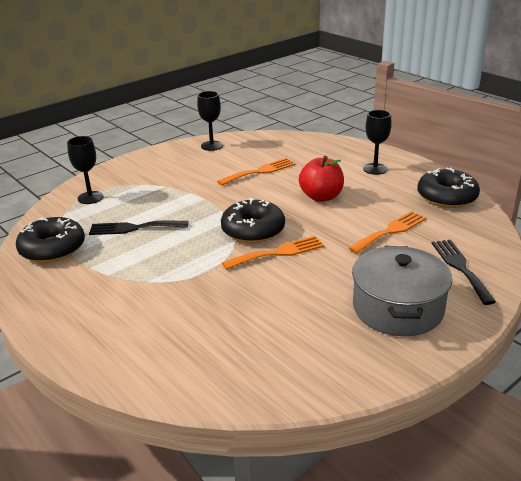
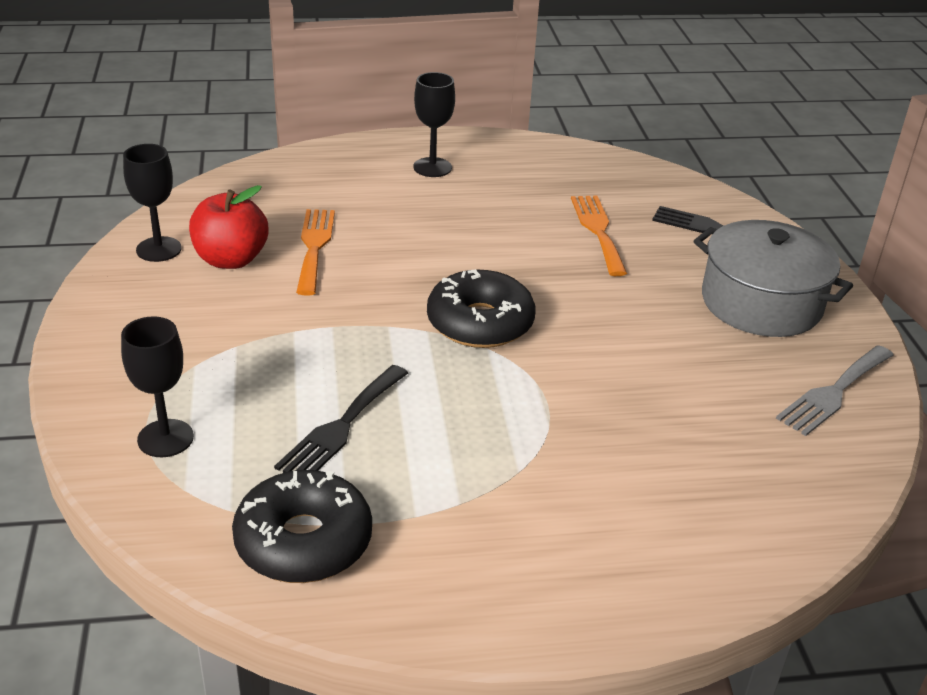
camera: 60 degrees left, 5 degrees up
(278, 253) = (562, 328): orange fork -> none
(321, 197) = (455, 235): red apple -> red apple (231, 259)
(334, 365) = (833, 392): none -> grey fork
(447, 197) = (562, 161): black donut -> none

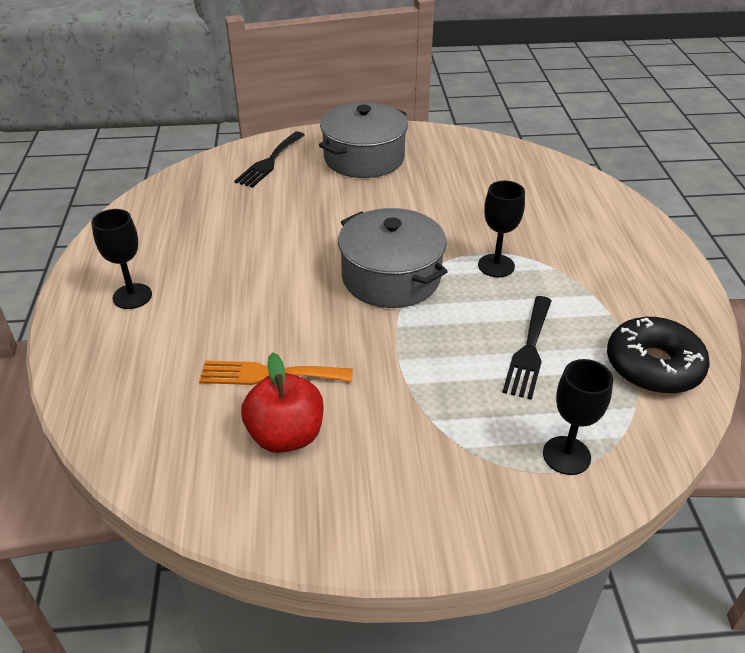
camera: 85 degrees left, 5 degrees up
(159, 249) = (259, 500): black goblet -> black goblet (496, 266)
(341, 426) = (529, 350): black fork -> black fork turned 75 degrees clockwise
(480, 323) = (391, 277): black donut -> grey pot
(598, 231) = (264, 213): orange fork -> none
(833, 392) = (456, 148): grey fork -> none

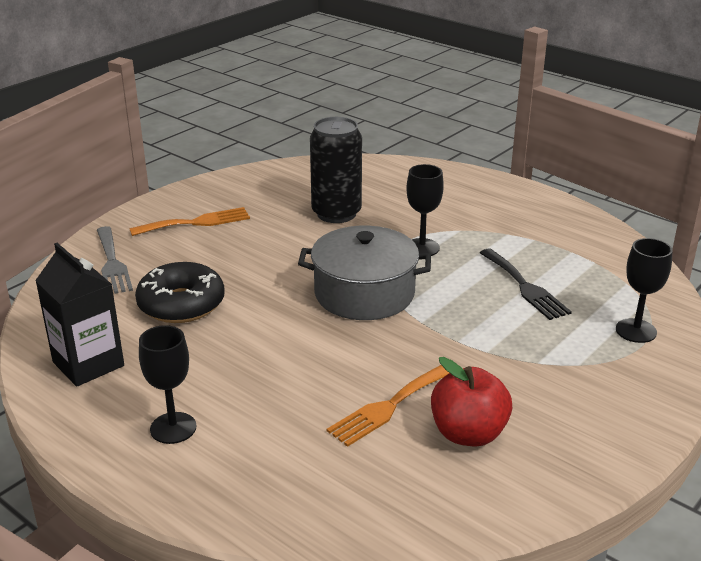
camera: 45 degrees left, 10 degrees down
(156, 223) = (88, 364): none -> black carton
(269, 162) = (112, 263): black fork -> grey fork
(364, 158) = (196, 222): grey pot -> orange fork
(474, 201) = (336, 213): none -> black can
(653, 366) = (601, 255): black donut -> black donut (181, 304)

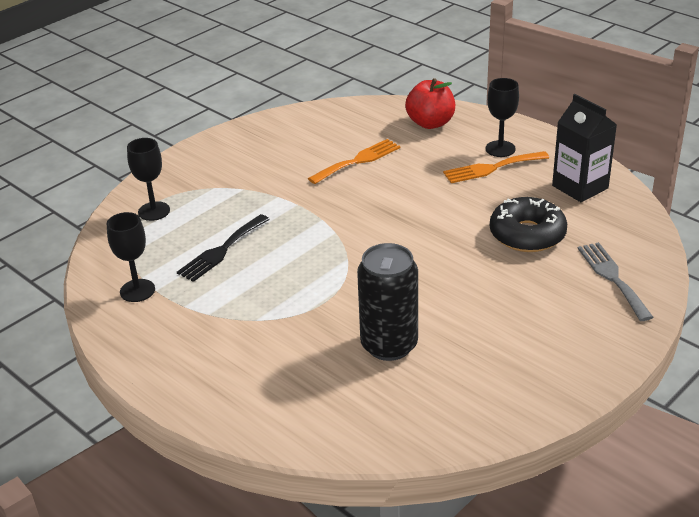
camera: 175 degrees left, 5 degrees up
(196, 222) = (547, 332): orange fork -> orange fork (491, 168)
(364, 293) = (366, 244): grey pot -> none
(422, 248) = (303, 295): black goblet -> black goblet (137, 290)
(468, 433) = (310, 146): red apple -> red apple (430, 123)
(525, 287) = (221, 250): black fork -> black fork turned 120 degrees counterclockwise

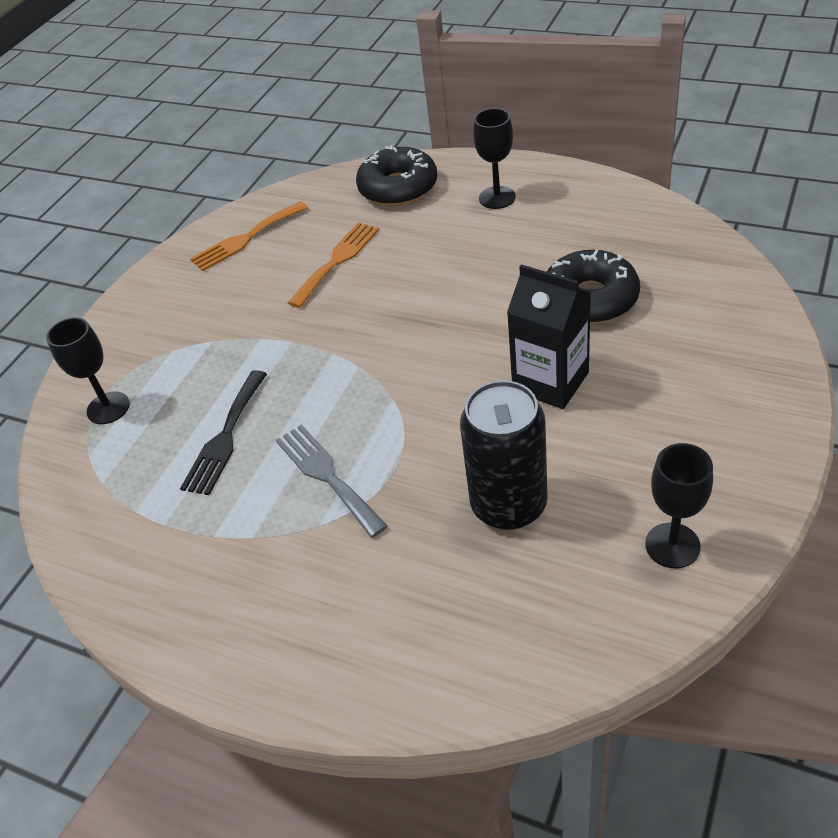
camera: 15 degrees left, 10 degrees up
(137, 290) = (138, 533): black goblet -> black goblet (672, 545)
(430, 123) = (398, 188): red apple -> black donut
(491, 168) = (500, 225): orange fork -> orange fork (245, 239)
(580, 187) = (614, 219): black carton -> black carton (550, 382)
(612, 277) = (719, 325): grey fork -> grey fork (327, 475)

